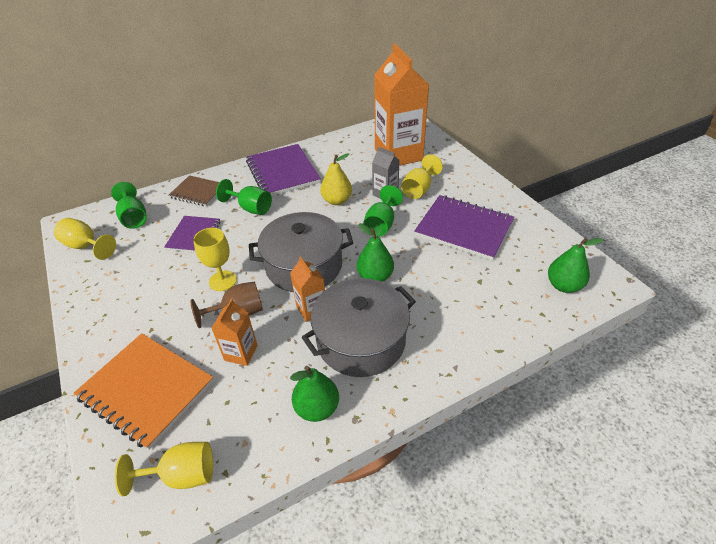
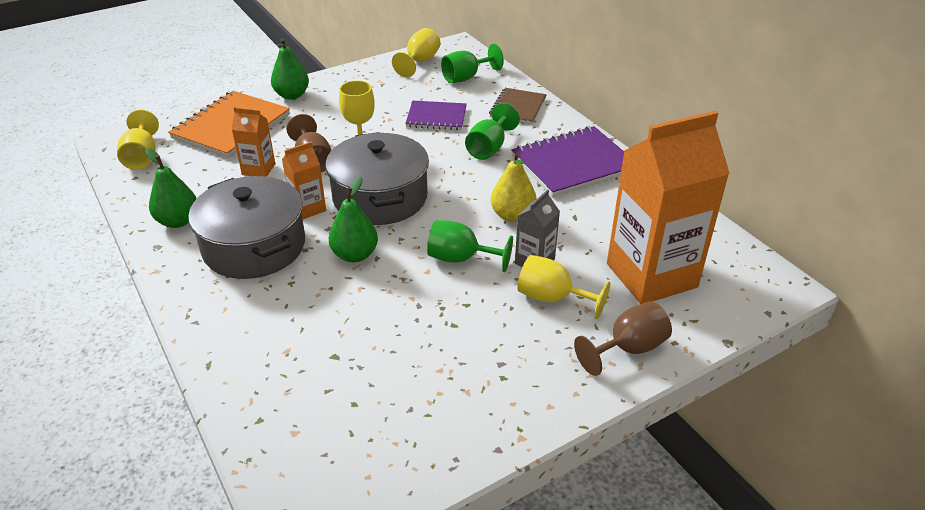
camera: 85 degrees right, 5 degrees down
(456, 167) = (628, 348): none -> brown goblet
(464, 228) = (453, 347): purple notebook -> none
(563, 285) = (311, 457): green pear -> green pear (292, 95)

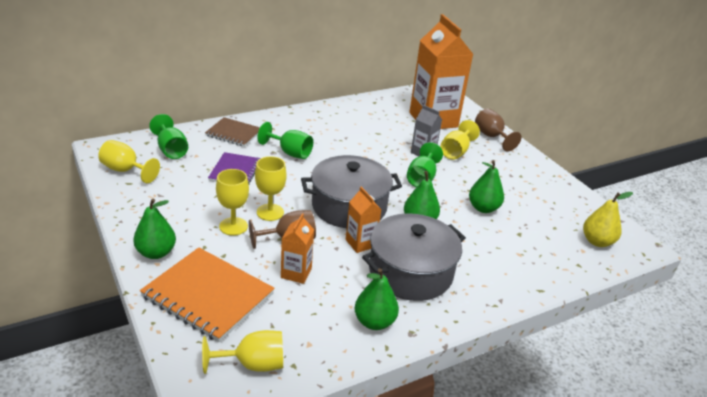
camera: 90 degrees left, 5 degrees down
(334, 127) = (233, 226): none -> yellow goblet
(395, 320) = (483, 208): none -> green pear
(512, 215) = (375, 154): yellow pear -> yellow pear (597, 241)
(573, 164) = (318, 124): purple notebook -> none

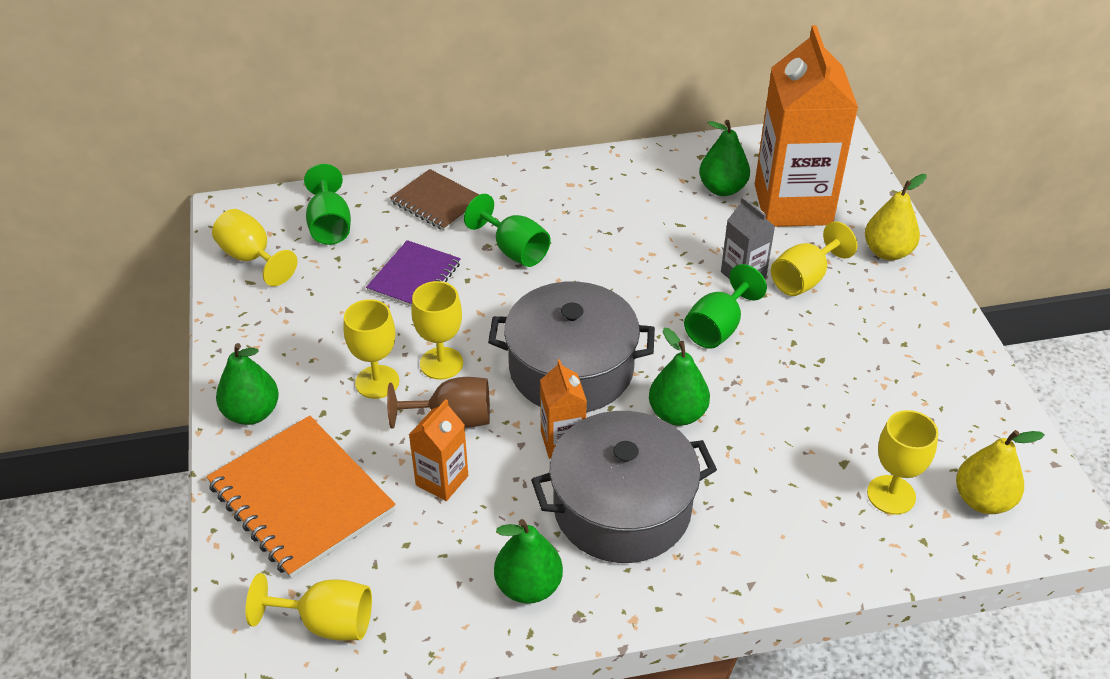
camera: 20 degrees right, 10 degrees up
(483, 208) = (801, 402): green pear -> green pear (722, 189)
(491, 136) = (887, 252): brown goblet -> yellow pear
(551, 245) = (891, 495): none -> yellow goblet

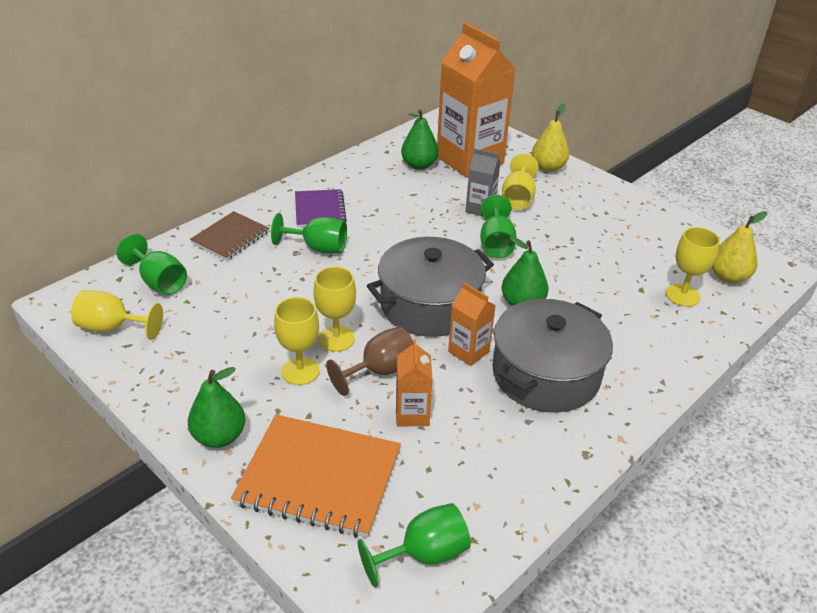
camera: 35 degrees left, 5 degrees down
(327, 623) = (424, 554): yellow goblet -> green goblet
(414, 277) = (261, 291): purple notebook -> purple notebook (320, 210)
(437, 202) = (230, 237): brown notebook -> brown notebook turned 60 degrees counterclockwise
(528, 586) = (537, 452): green pear -> none

